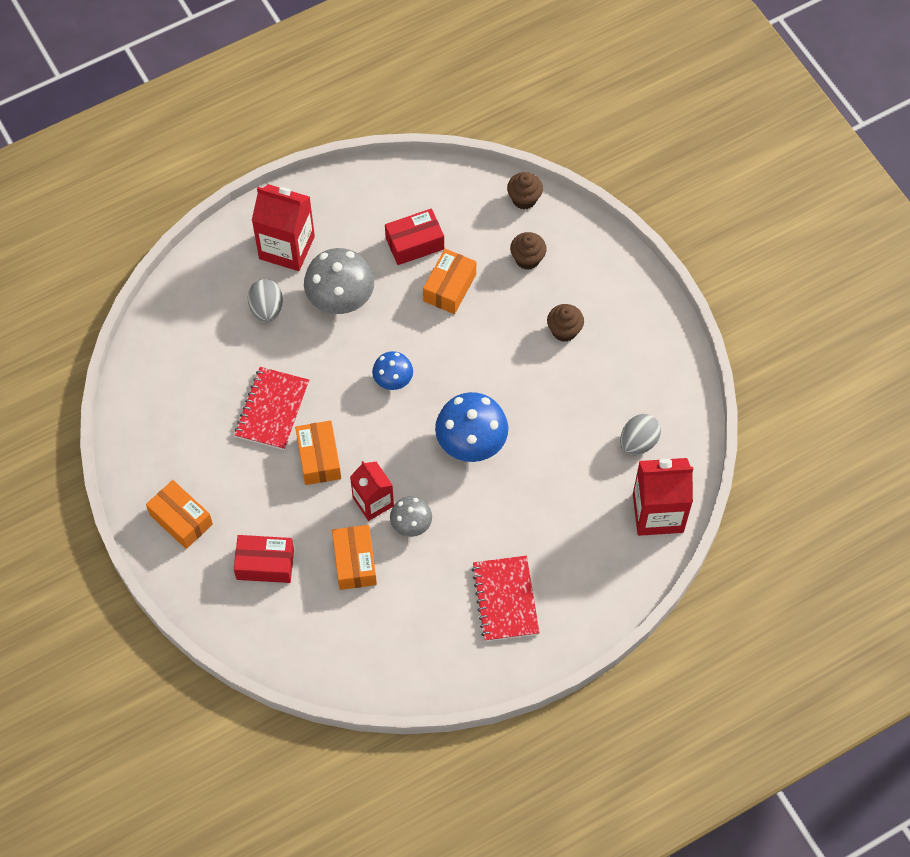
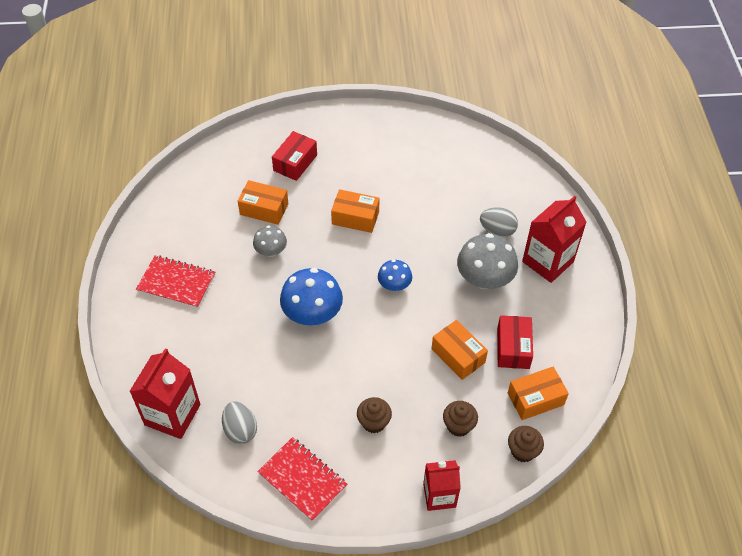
camera: 115 degrees right, 10 degrees down
(181, 519) = (355, 132): orange box -> orange box (535, 399)
(272, 410) = (410, 205): red notebook -> red notebook (302, 480)
(373, 501) = (302, 236): red carton -> red carton (439, 495)

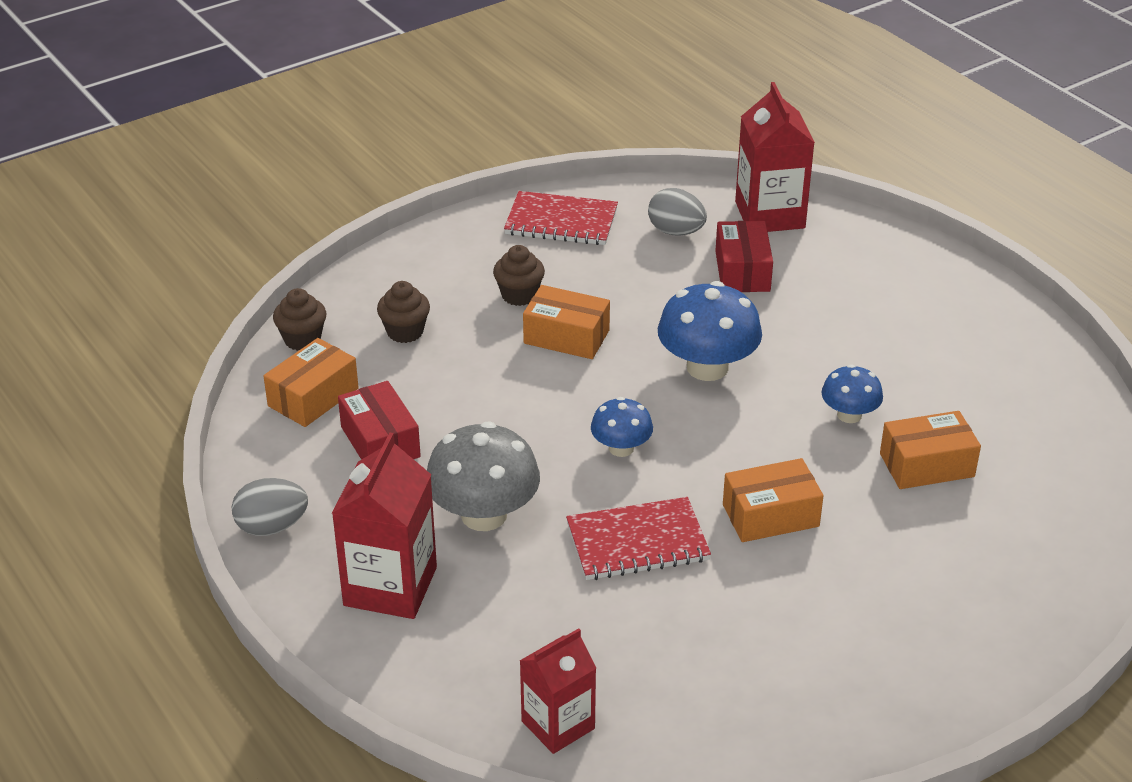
camera: 150 degrees right, 15 degrees down
(176, 283) = (930, 326): red notebook -> red notebook (637, 542)
(271, 251) = (849, 415): grey mushroom -> blue mushroom
(295, 163) = (963, 559): red box -> red box (742, 271)
(439, 495) = (386, 266): red carton -> red carton (558, 725)
(458, 355) = (457, 402): orange box -> orange box (566, 337)
(497, 231) = (511, 600): grey egg -> grey egg (272, 527)

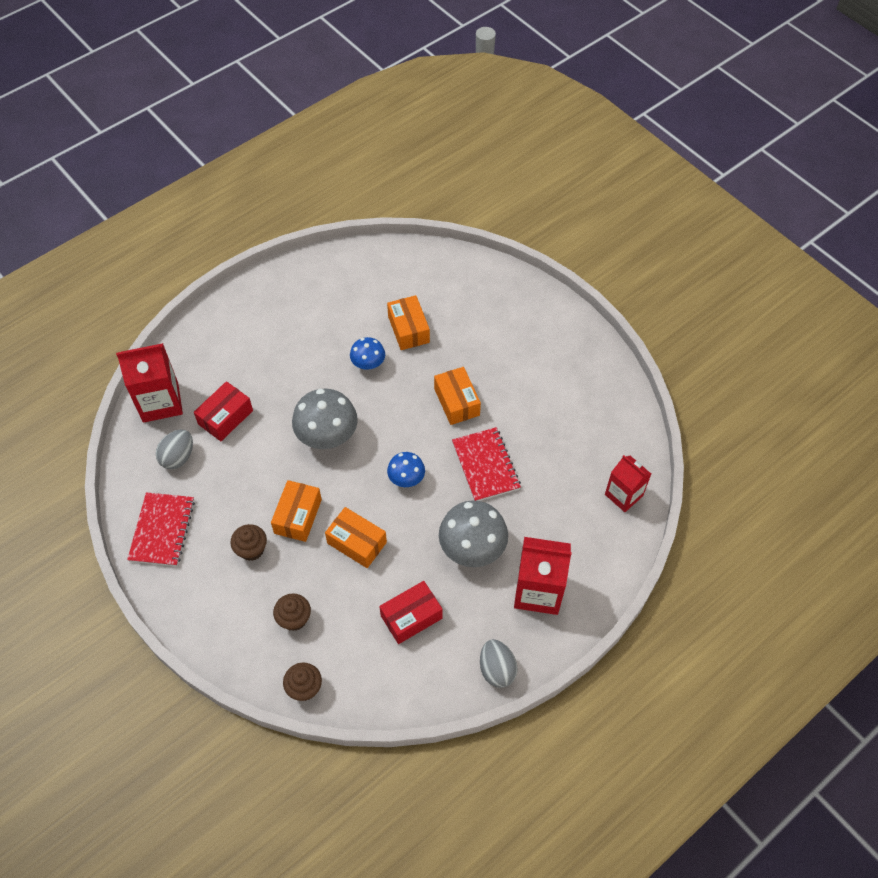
camera: 95 degrees left, 20 degrees up
(313, 397) = (368, 668): orange box -> orange box (357, 543)
(707, 367) = (327, 435): blue mushroom -> grey mushroom
(742, 271) = (225, 417): red box -> red box turned 45 degrees counterclockwise

